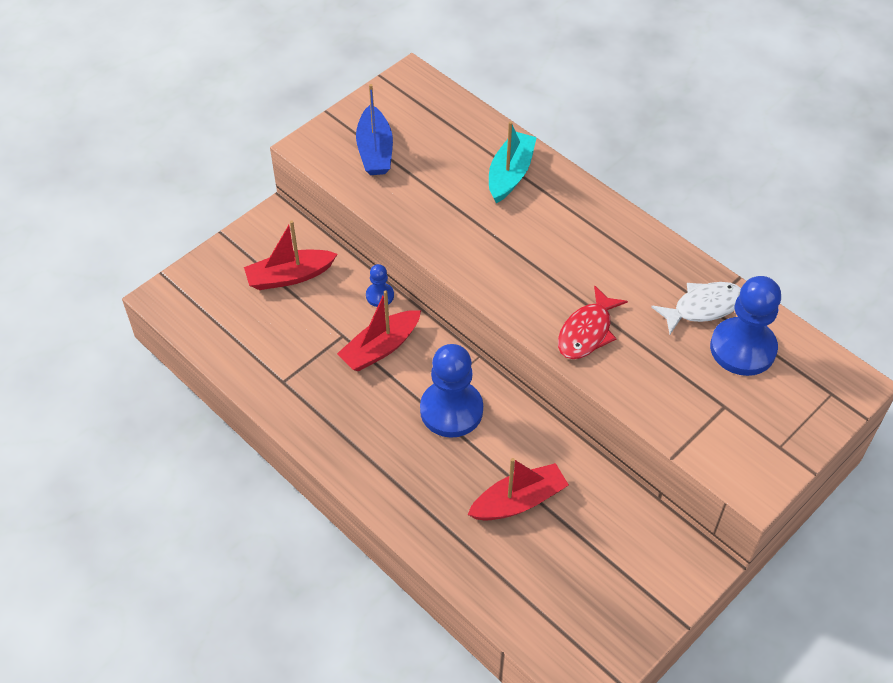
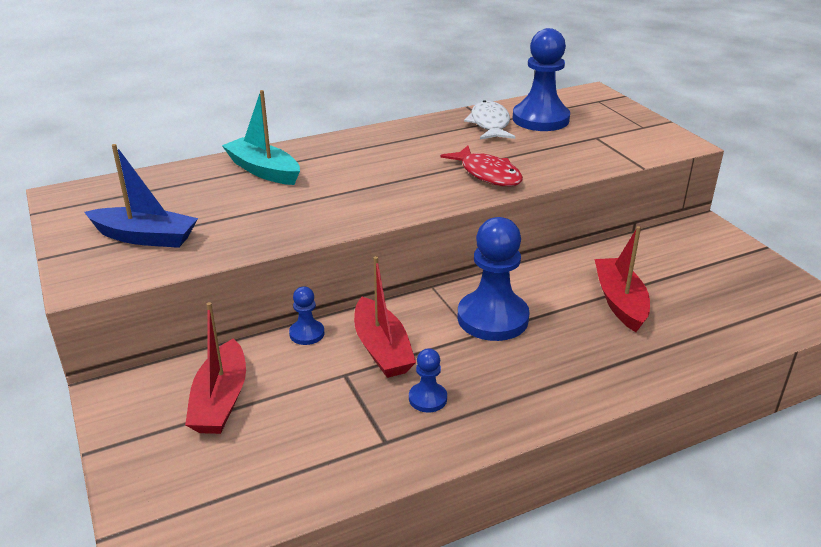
camera: 70 degrees left, 20 degrees down
(335, 393) = (427, 398): none -> blue pawn

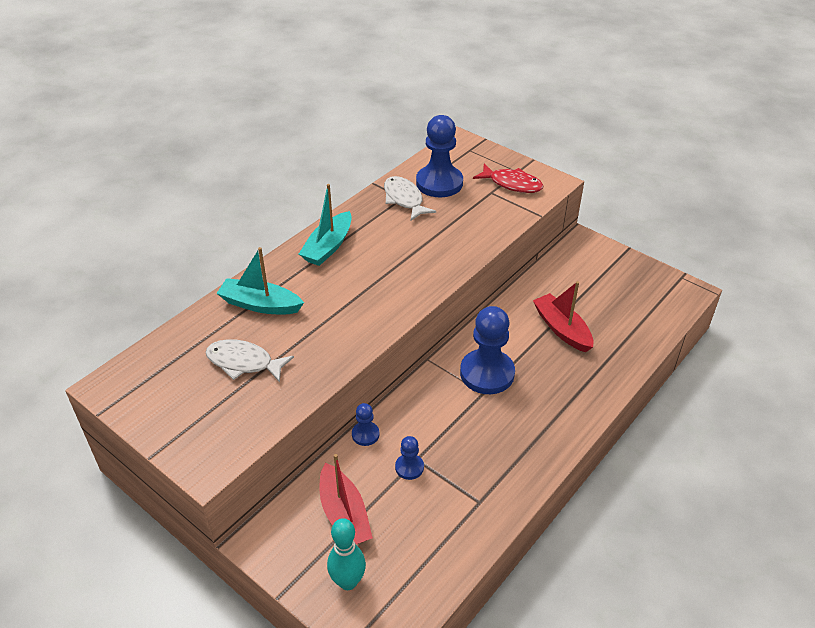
camera: 25 degrees left, 10 degrees up
(145, 237) = (220, 406): blue boat -> none
(168, 467) = (348, 581): none -> turquoise bowling pin
(203, 210) = (244, 363): none -> white fish
(374, 143) = (328, 247): none -> turquoise boat
(382, 349) = (428, 428): red boat -> none
(427, 398) = (485, 457): blue pawn -> blue pawn (409, 467)
(487, 174) = (437, 255): red fish -> red fish (512, 184)

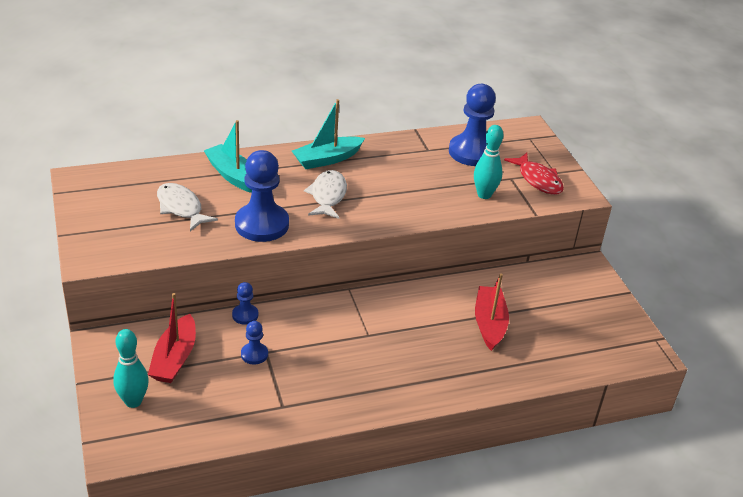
camera: 30 degrees right, 5 degrees down
(404, 199) = (427, 152): white fish -> white fish (327, 196)
(486, 217) = (484, 195): none -> turquoise bowling pin
(487, 373) = (387, 323): blue pawn -> blue pawn (262, 224)

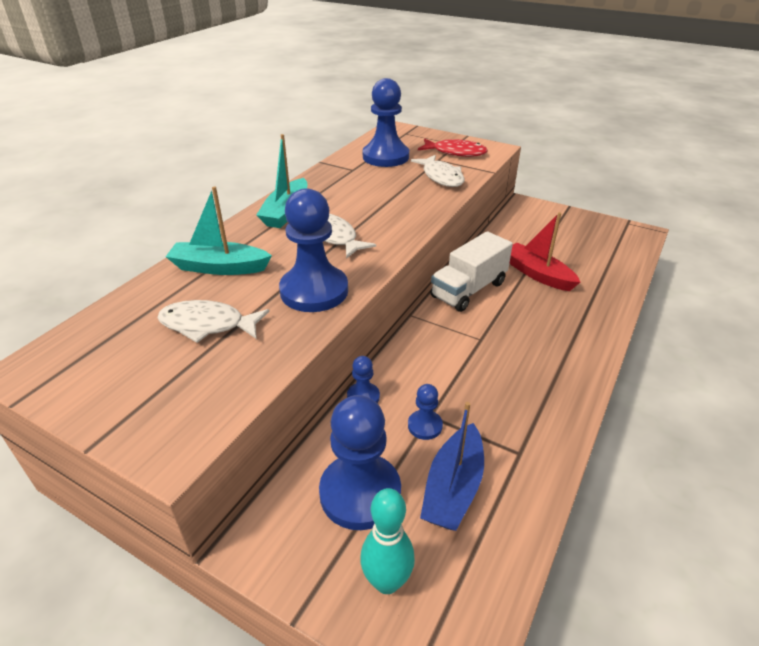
camera: 40 degrees left, 0 degrees up
(174, 358) = (360, 493): red boat -> blue pawn
(221, 392) = (453, 487): none -> blue boat
(416, 299) = (468, 290): none -> white truck
(484, 195) = (441, 177): turquoise bowling pin -> white fish

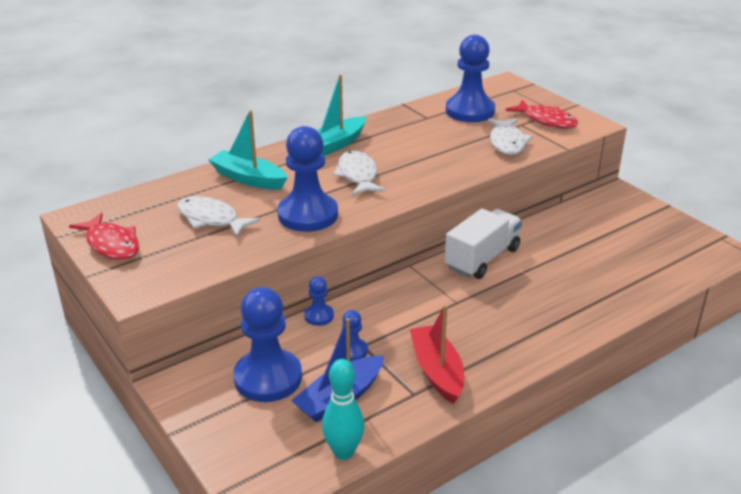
camera: 25 degrees right, 5 degrees down
(96, 394) = (111, 244): none -> red fish
(387, 581) = (247, 435): turquoise bowling pin -> turquoise bowling pin (343, 452)
(468, 290) = (482, 258): white truck -> white truck turned 150 degrees clockwise
(537, 274) = (565, 262): red boat -> red boat (437, 371)

